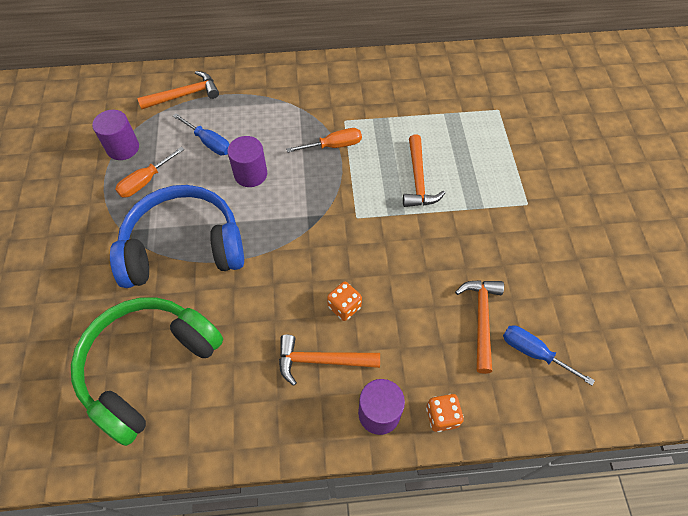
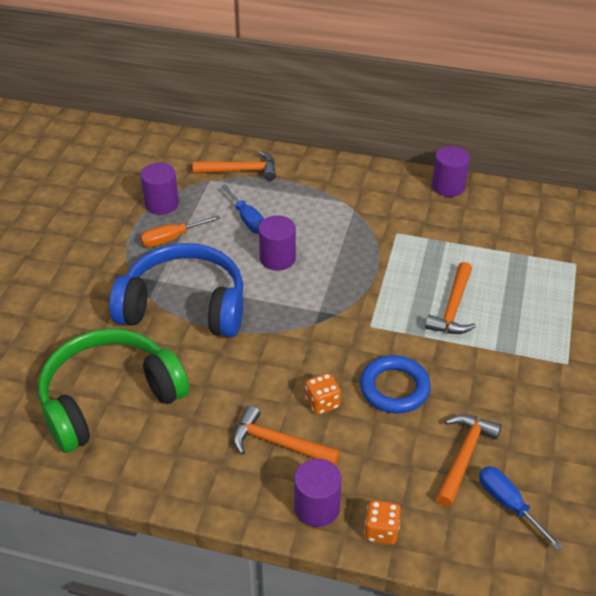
camera: 20 degrees right, 15 degrees down
(333, 146) = (375, 254): orange screwdriver -> none
(370, 64) = (448, 186): none -> purple cylinder
(399, 272) = (394, 388): none -> blue ring

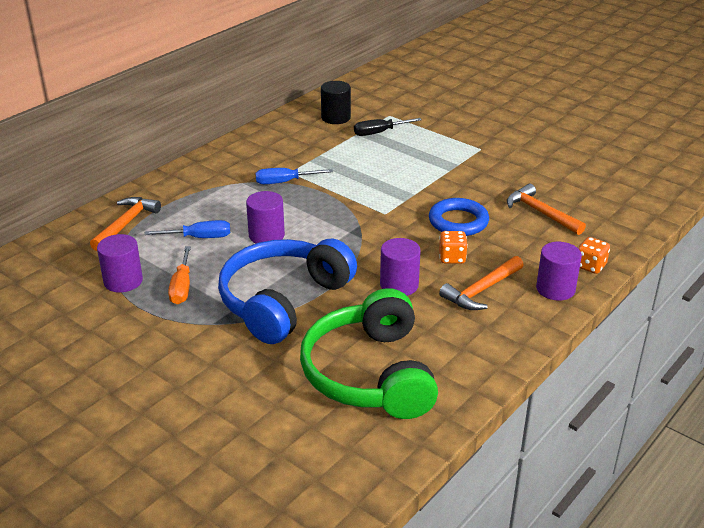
camera: 65 degrees left, 10 degrees down
(448, 186) = (258, 135): purple cylinder -> purple cylinder (399, 285)
(453, 308) = (394, 173): orange hammer -> none
(509, 504) = (591, 209): blue screwdriver -> blue screwdriver (284, 182)
(529, 268) = (379, 132): none -> black screwdriver
(531, 225) = (335, 118): none -> black cylinder

